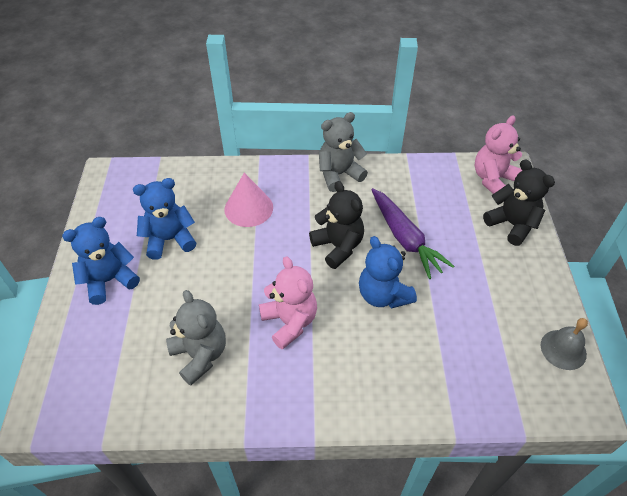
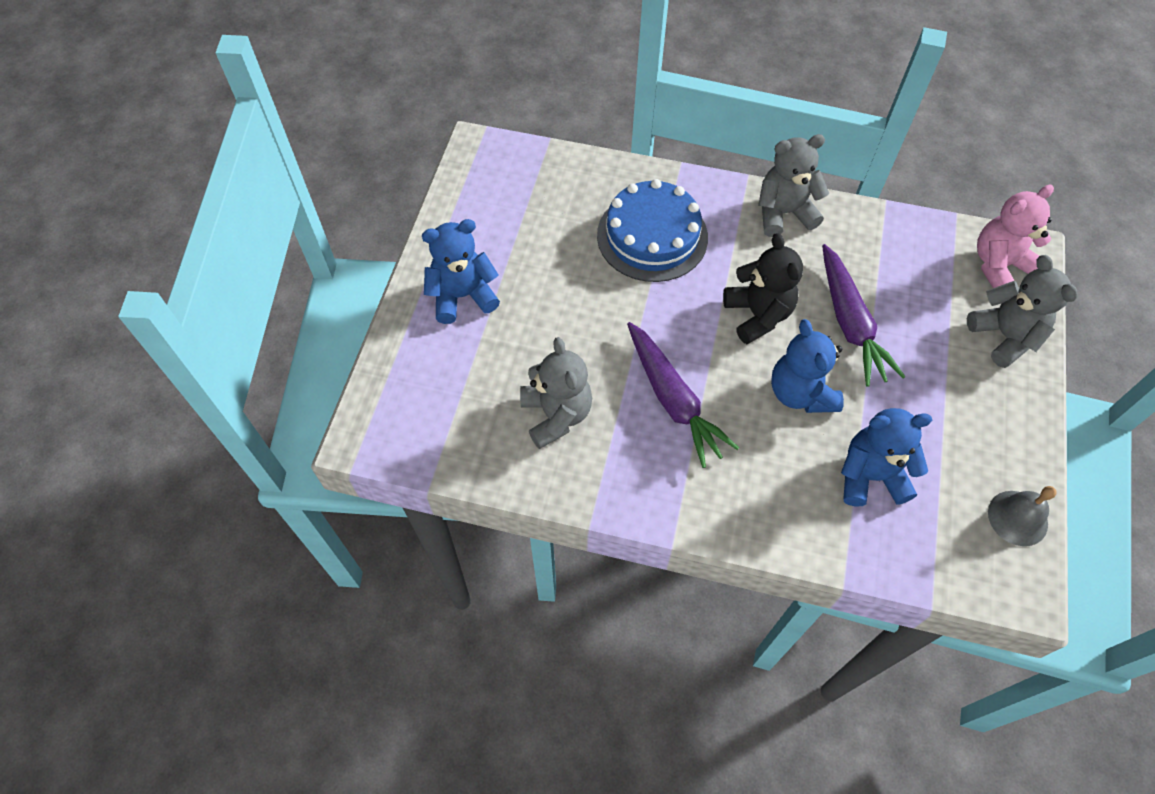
camera: 15 degrees right, 10 degrees up
(170, 239) = (544, 258): blue teddy bear -> blue teddy bear (870, 476)
(248, 208) = (652, 236): pink cone -> blue cake
(289, 322) = (673, 400): pink teddy bear -> purple carrot
(512, 224) = (1004, 336): black teddy bear -> grey teddy bear

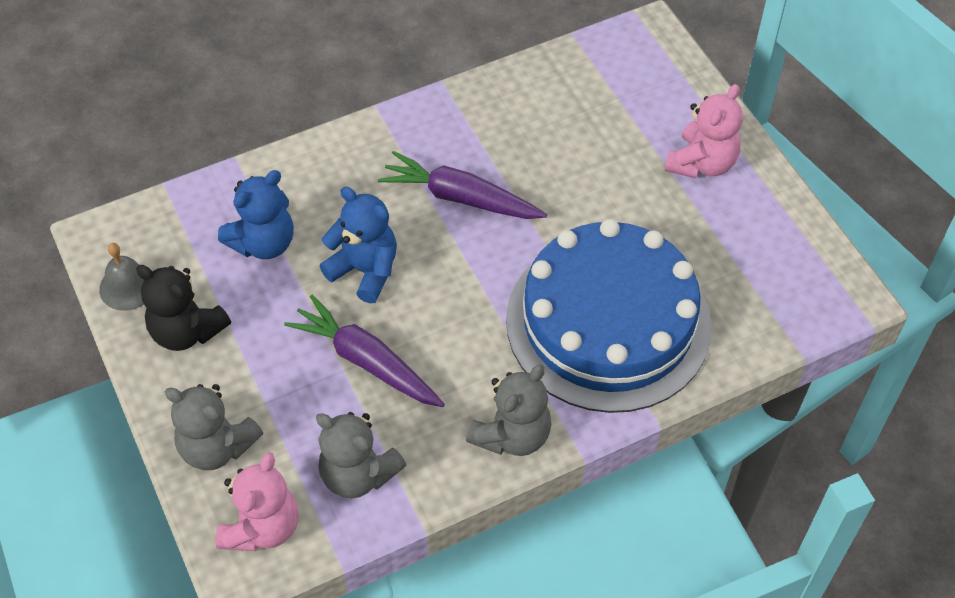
camera: 140 degrees right, 5 degrees down
(462, 296) = (701, 163): blue teddy bear -> pink teddy bear
(556, 415) = (536, 130): grey teddy bear -> grey teddy bear (358, 474)
(652, 236) = (608, 322): blue cake -> blue cake, size x1.59
(758, 315) = (452, 313): black teddy bear -> black teddy bear (187, 331)

